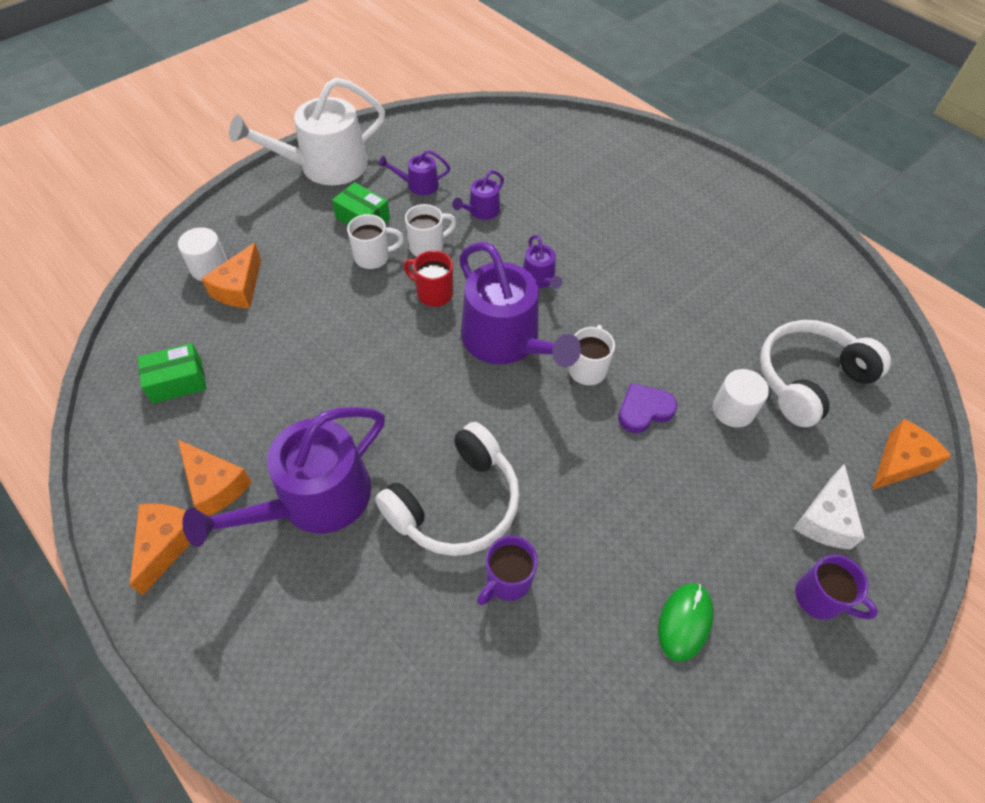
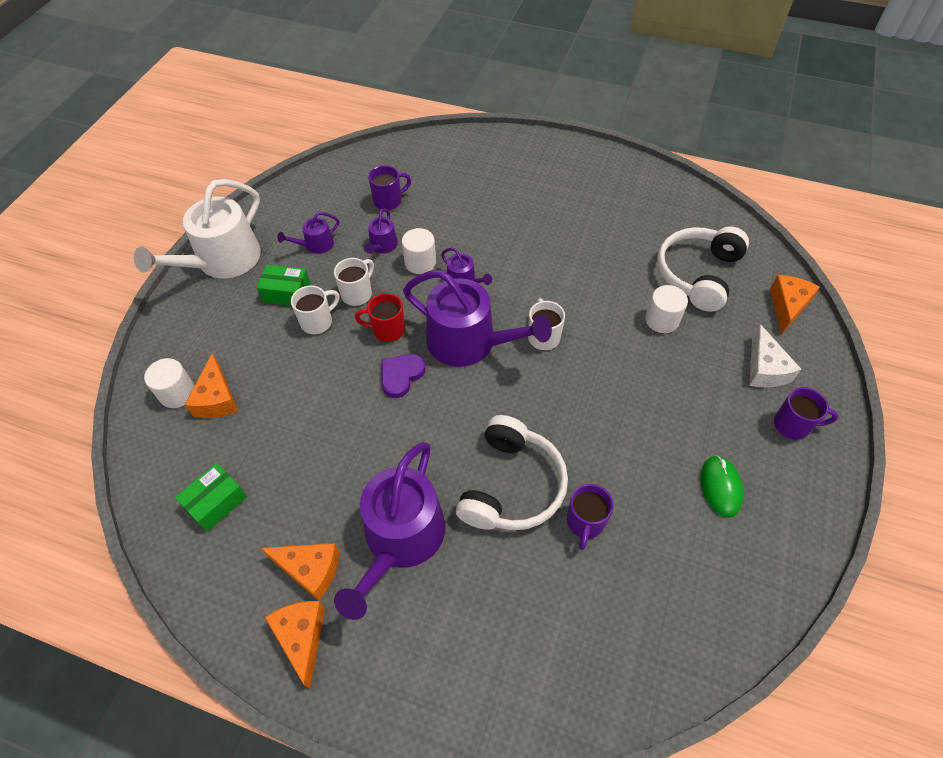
camera: 25 degrees left, 0 degrees up
(508, 242) = (420, 262): none -> white cylinder
(516, 170) = (389, 201): none -> purple mug
(644, 410) = (602, 349): purple heart -> purple heart (401, 376)

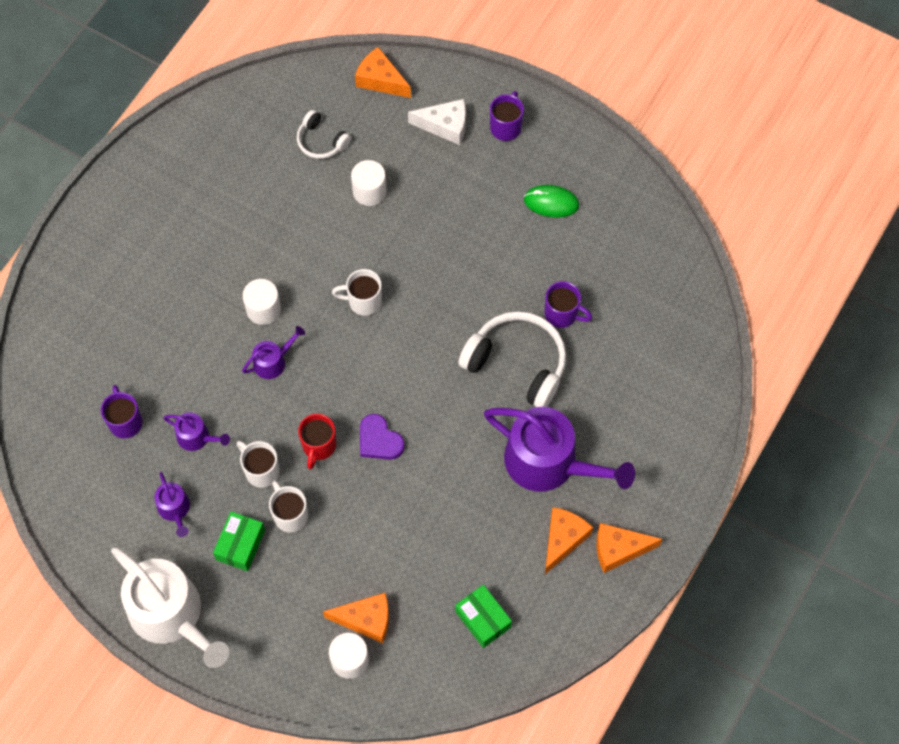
camera: 80 degrees left, 10 degrees up
(420, 262) = (233, 401): white cylinder -> white cylinder (263, 309)
(469, 342) = (353, 371): purple watering can -> none
(698, 274) = (321, 141): white headphones -> white headphones, size x0.53

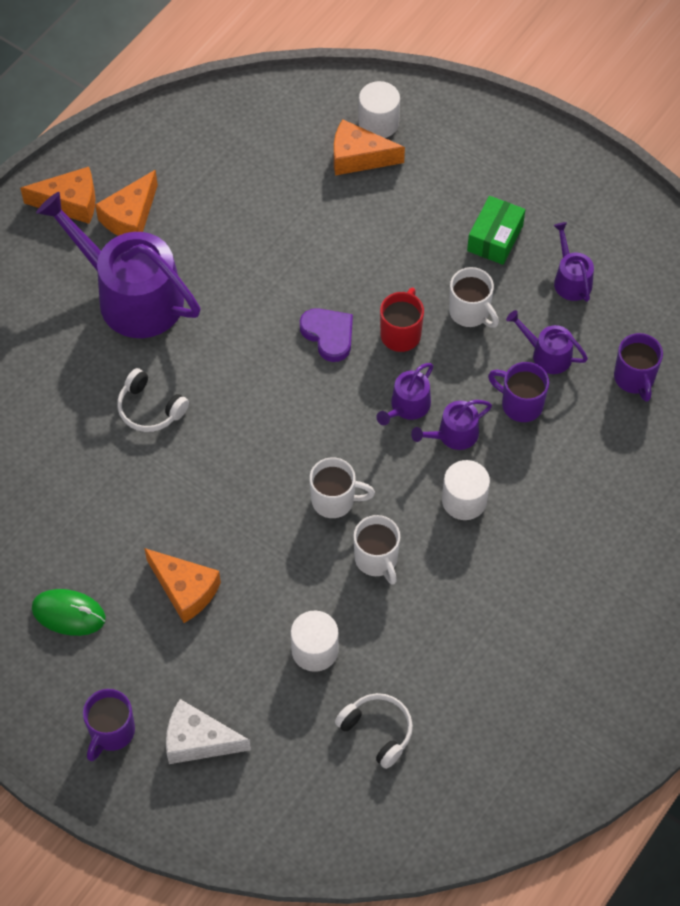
camera: 175 degrees left, 5 degrees down
(171, 615) = (571, 177): white watering can -> none
(290, 515) = (438, 264): white mug -> white mug (377, 559)
(310, 382) = (407, 406): none -> purple watering can
(380, 80) = (284, 823): orange cheese -> orange cheese (185, 589)
(483, 619) = (231, 148): green box -> none
(517, 364) = (150, 409): white headphones -> white headphones, size x0.53
(562, 314) = (82, 464): purple mug -> purple mug (520, 404)

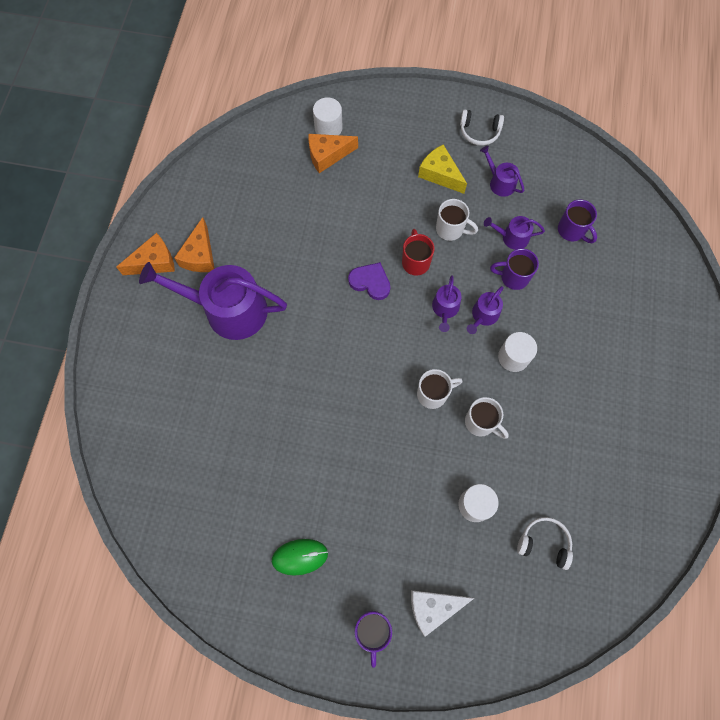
camera: 25 degrees left, 10 degrees up
(150, 409) = (280, 383): white headphones -> white headphones (479, 132)
(185, 589) = (369, 502): orange cheese -> none
(495, 238) = (440, 174): green box -> yellow cheese

